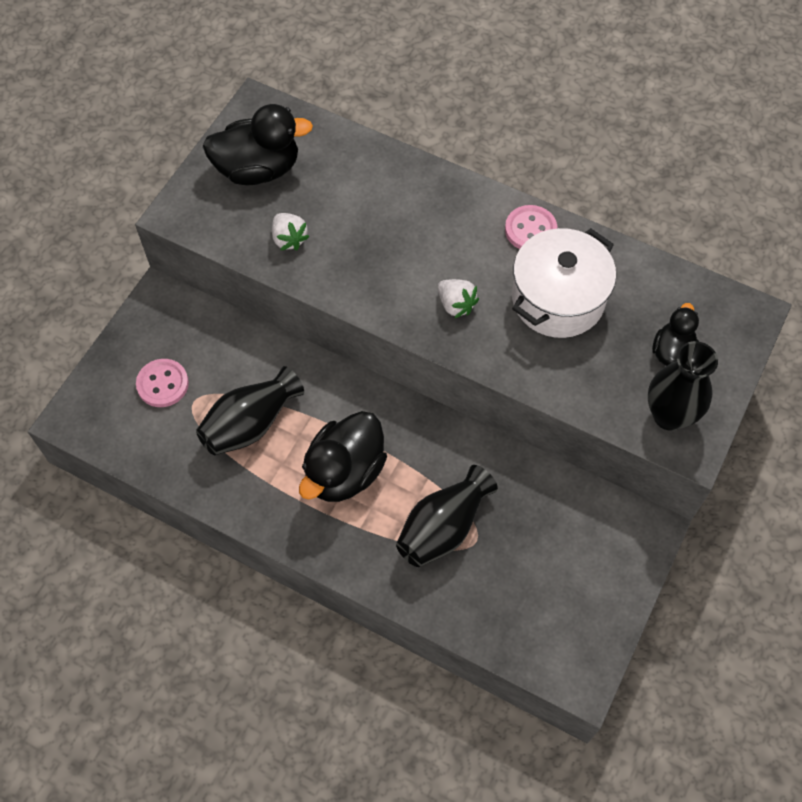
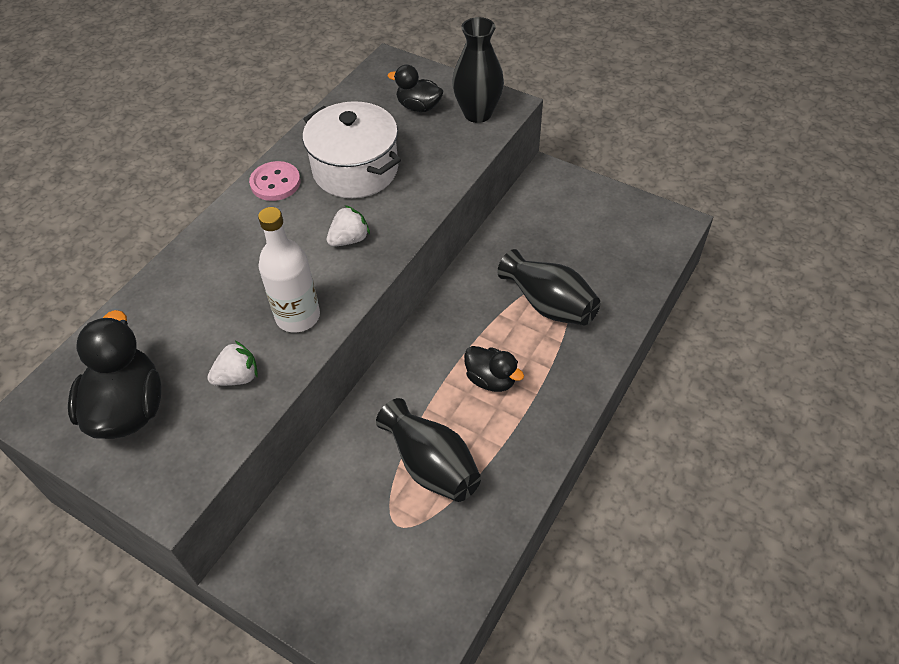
camera: 85 degrees left, 10 degrees down
(163, 384) = (371, 560): pink button -> none
(344, 472) = (491, 379): black duck -> black duck, size x0.59
(356, 274) = (298, 316): none -> white bottle

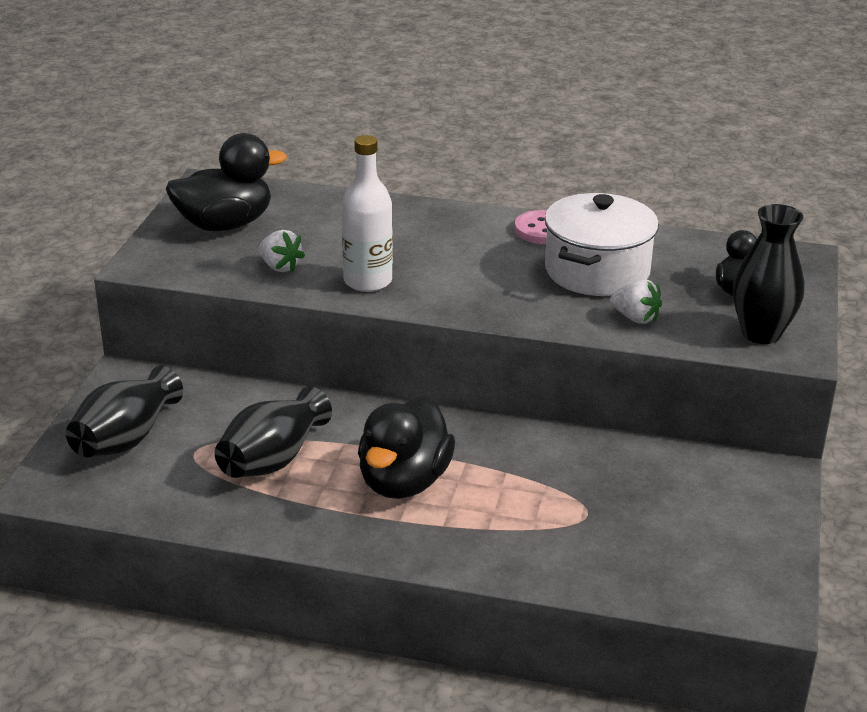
camera: 70 degrees right, 20 degrees down
(349, 239) = (488, 288): white strawberry -> white strawberry (635, 318)
(491, 379) = (404, 482): black duck -> black duck, size x1.70
(549, 304) = (543, 509): black vase -> black vase (126, 439)

